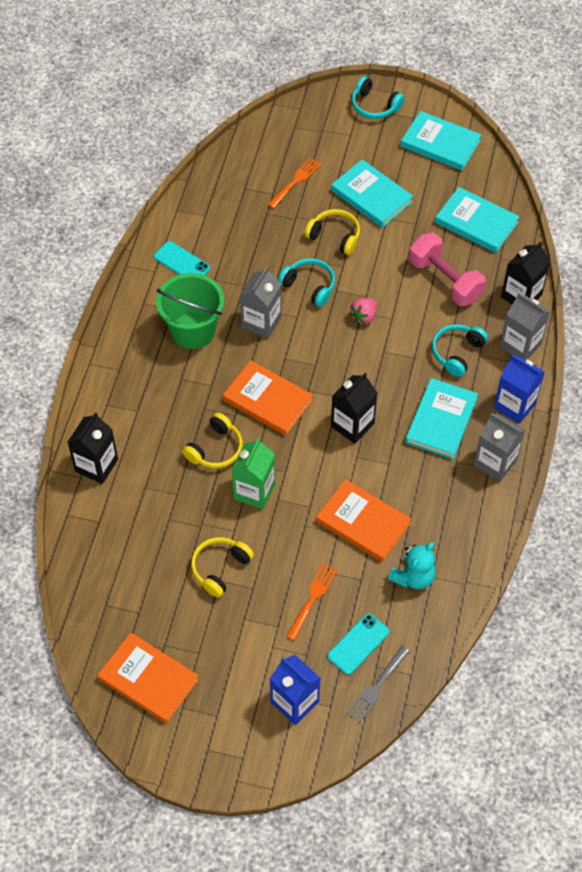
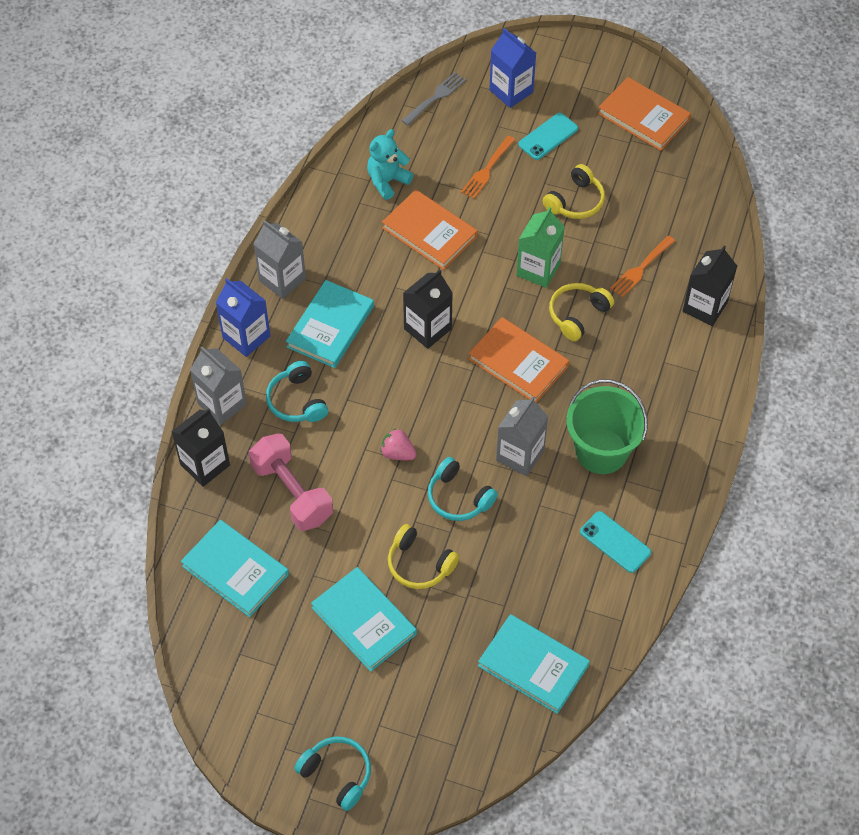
camera: 175 degrees left, 0 degrees up
(295, 182) = (462, 651): orange fork -> orange fork (641, 268)
(358, 644) = (448, 130): turquoise phone -> turquoise phone (548, 136)
(363, 316) = (398, 453): pink strawberry -> pink strawberry turned 105 degrees counterclockwise
(440, 143) = (256, 699): turquoise book -> turquoise book (533, 665)
(457, 353) = (297, 401): turquoise headphones -> turquoise headphones turned 120 degrees clockwise

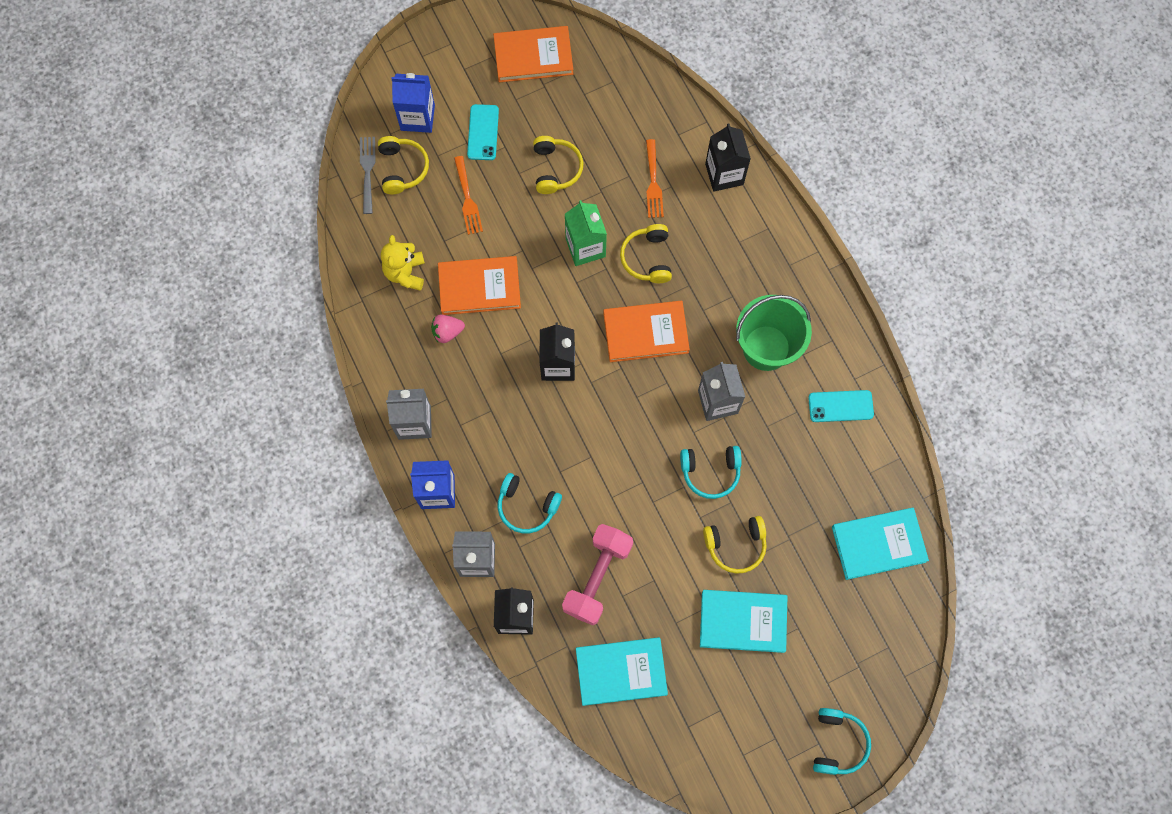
camera: 45 degrees left, 15 degrees up
(292, 492) = (597, 577): pink dumbbell -> pink dumbbell turned 75 degrees counterclockwise
(330, 326) = (489, 427): turquoise book -> none
(337, 774) = (837, 743): turquoise headphones -> turquoise headphones turned 105 degrees clockwise
(387, 181) = (405, 273): turquoise teddy bear -> yellow teddy bear
(398, 453) = (637, 478): pink strawberry -> pink strawberry (447, 332)
(462, 115) = (402, 168): none -> yellow headphones

